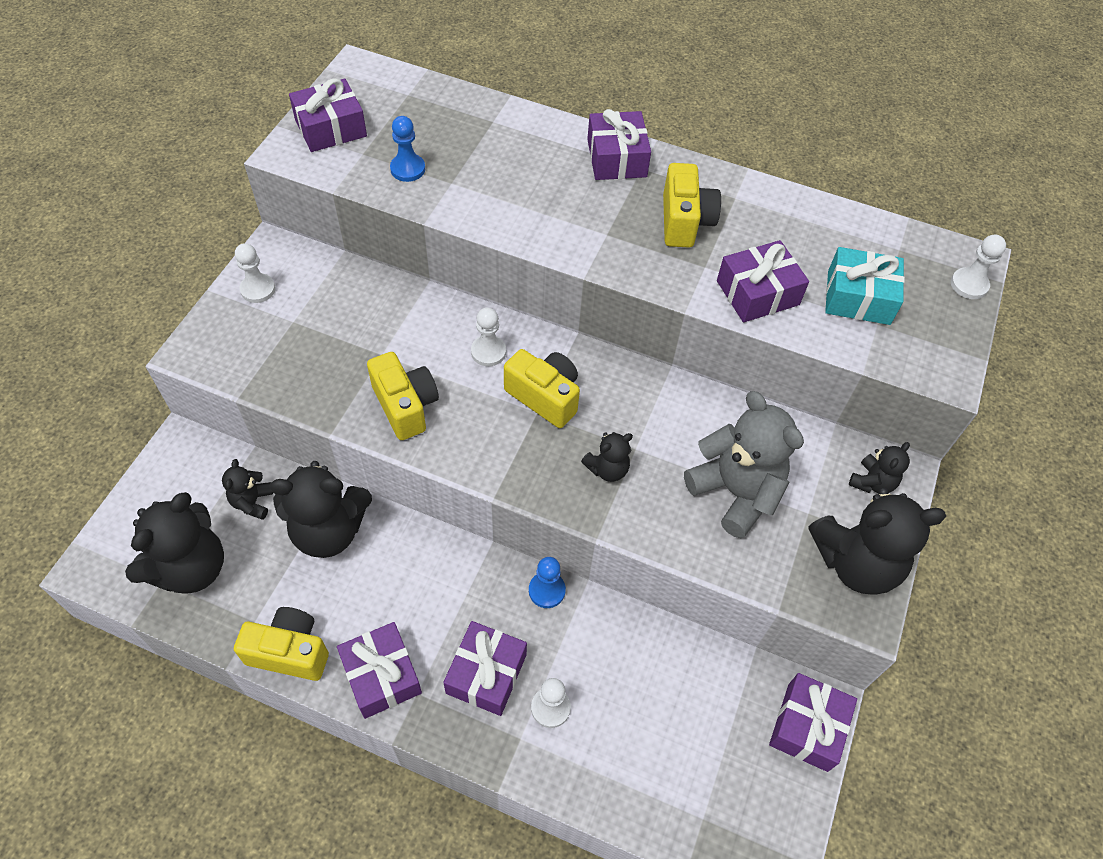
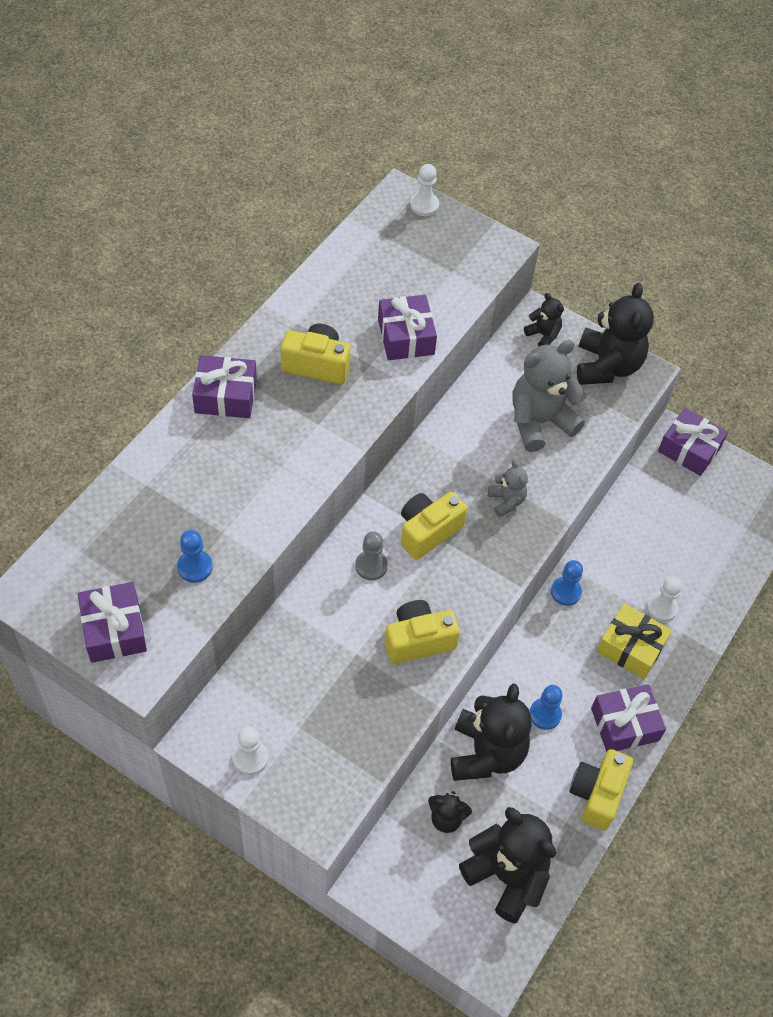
camera: 80 degrees left, 0 degrees up
(383, 585) = (545, 714): none -> blue pawn
(486, 673) = (630, 647): purple gift -> yellow gift
(488, 352) = (371, 566): white pawn -> grey pawn
(607, 469) = (506, 501): black teddy bear -> grey teddy bear
(858, 297) = (423, 275): turquoise gift -> none

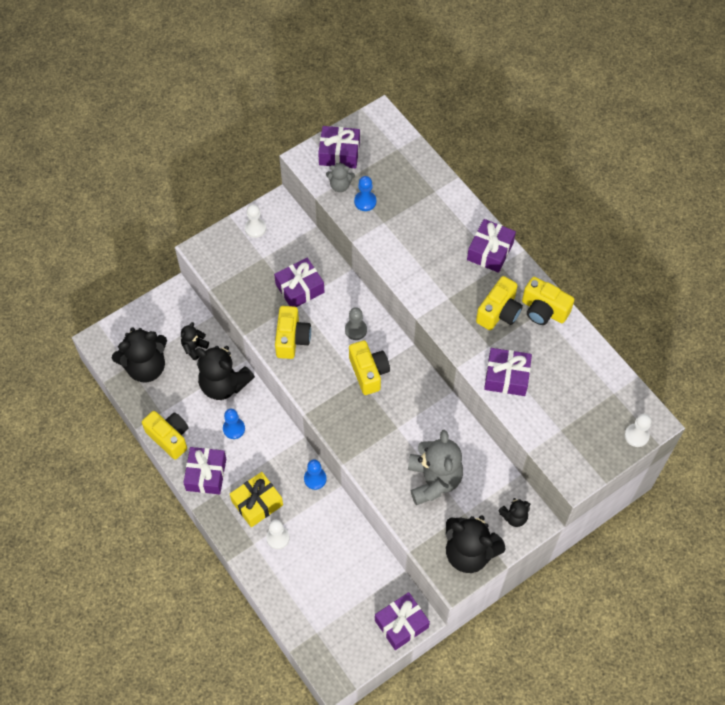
camera: 115 degrees right, 5 degrees up
(294, 320) = (543, 310): none -> yellow camera
(333, 658) = (300, 288): none -> purple gift
(506, 501) = (374, 431): grey teddy bear -> grey teddy bear (340, 185)

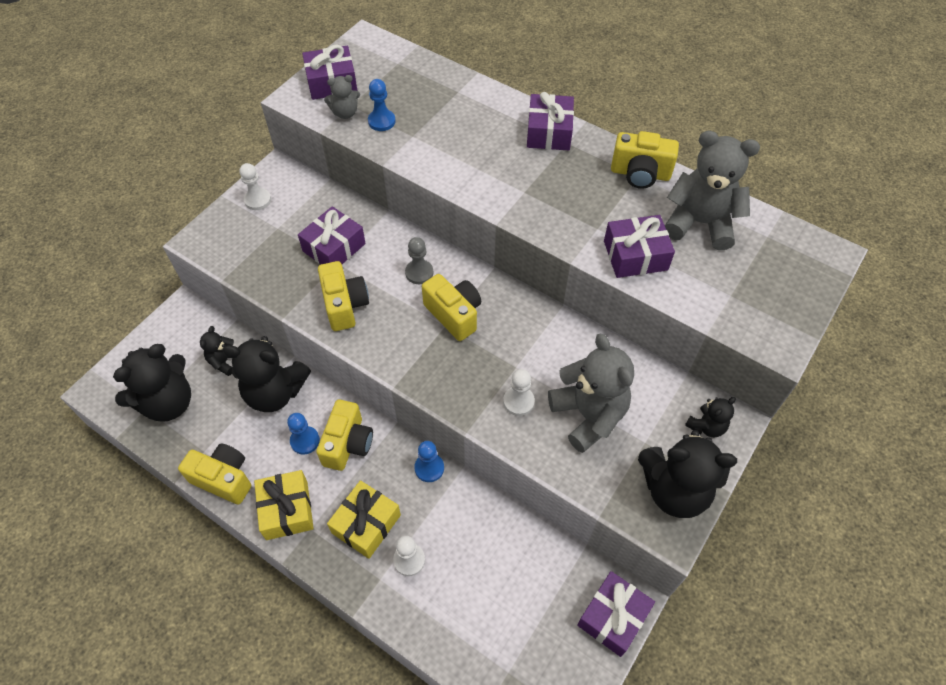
camera: 20 degrees left, 5 degrees down
(206, 474) = (287, 510): purple gift -> yellow gift
(499, 312) = (590, 190): yellow camera -> yellow camera (348, 444)
(568, 366) = (700, 223): none -> grey teddy bear
(636, 435) = (821, 274): white pawn -> white pawn (518, 401)

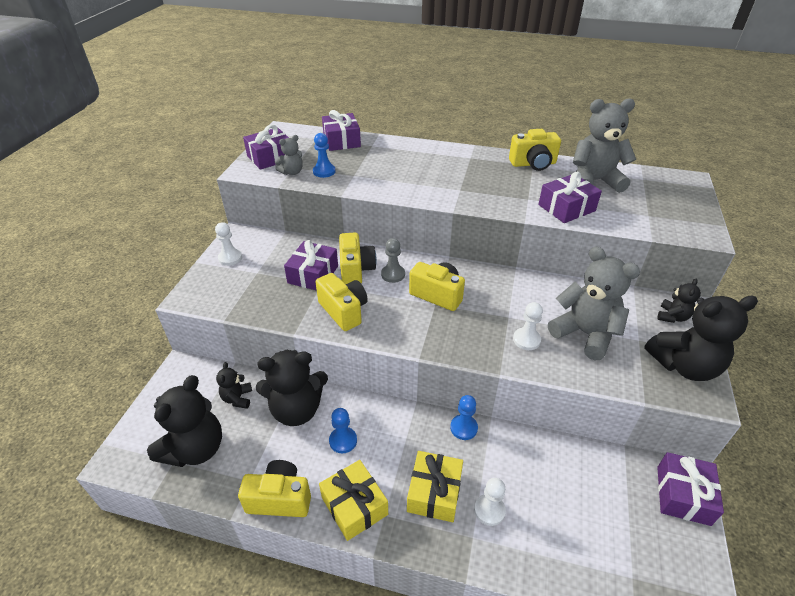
camera: 20 degrees left, 15 degrees down
(348, 444) = (383, 431): yellow camera -> yellow camera (356, 270)
(549, 132) = (453, 154): purple gift -> purple gift (341, 141)

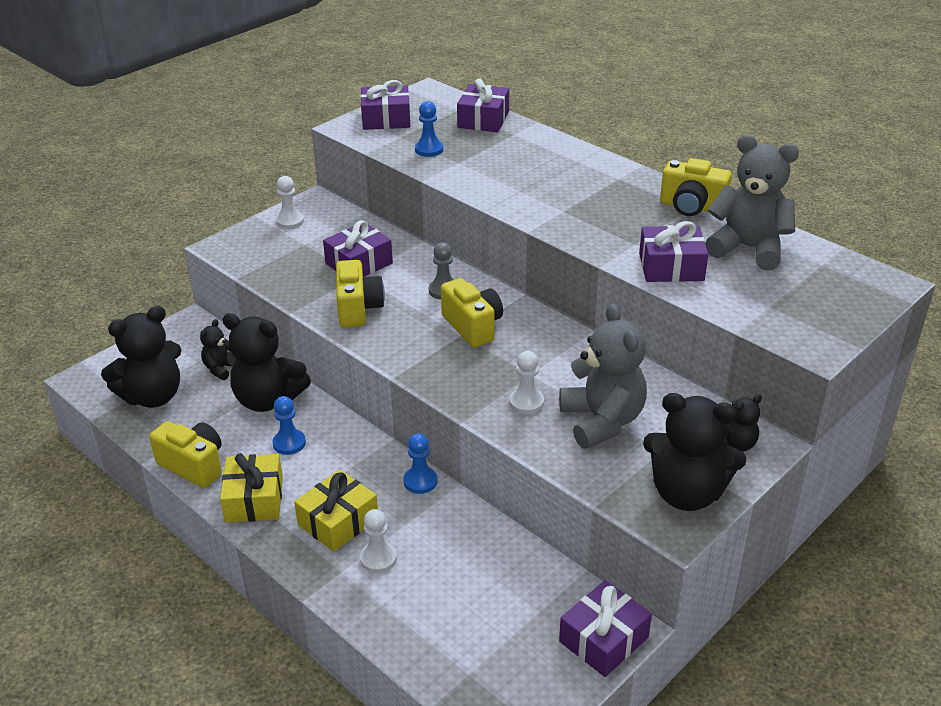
camera: 30 degrees right, 5 degrees down
(292, 172) = (393, 141): grey teddy bear -> none
(356, 270) = (408, 273): yellow camera -> none

